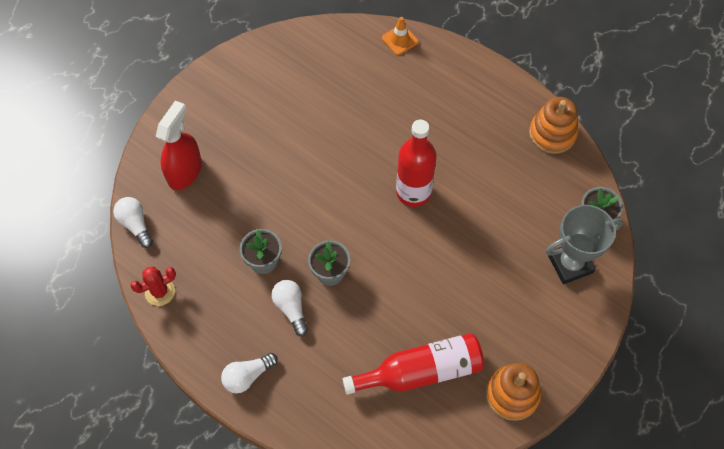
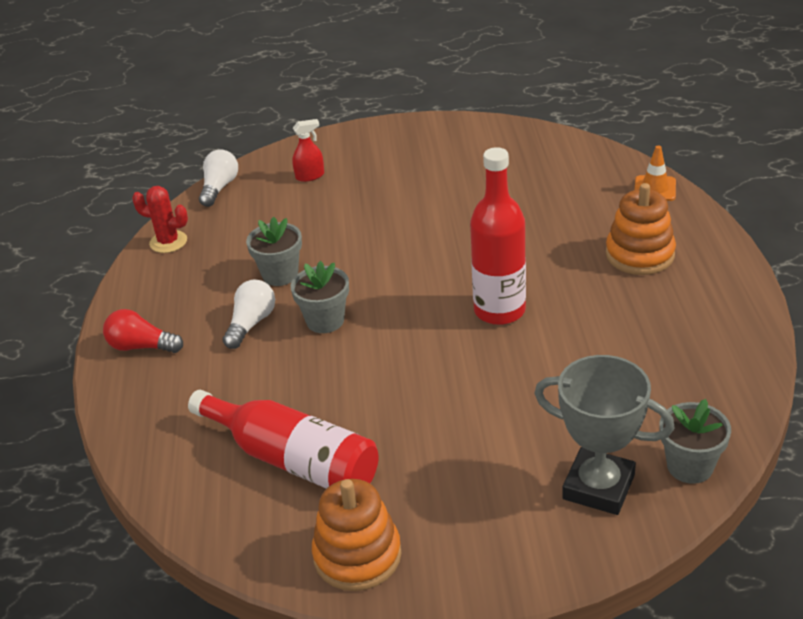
camera: 50 degrees right, 25 degrees down
(185, 171) = (310, 176): red spray bottle -> red spray bottle, size x0.52
(247, 376) = (141, 346): white light bulb -> red light bulb
(552, 133) = (739, 356): orange stacking toy -> orange stacking toy (640, 254)

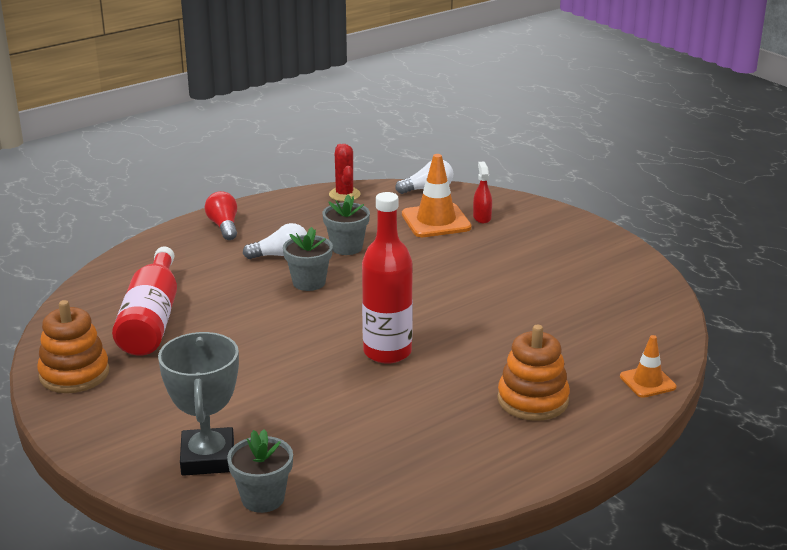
camera: 55 degrees right, 10 degrees down
(287, 204) = (436, 221): none -> orange traffic cone
(310, 176) = (482, 217): red spray bottle -> red spray bottle turned 135 degrees counterclockwise

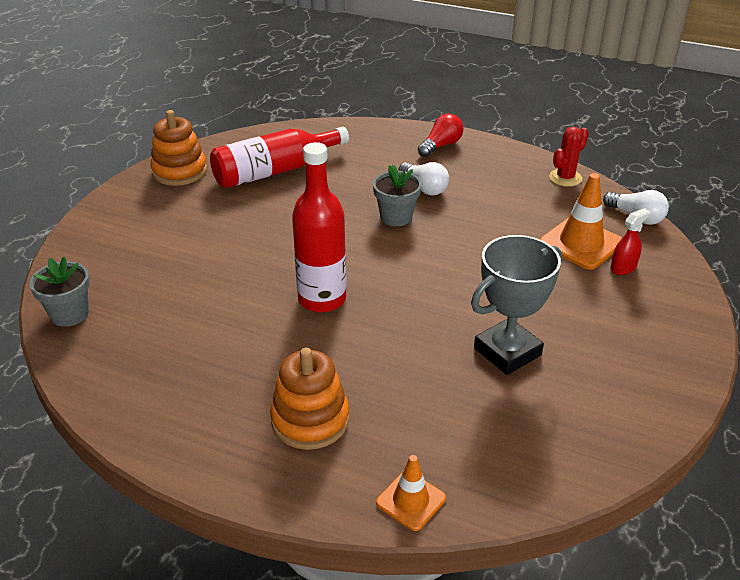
camera: 60 degrees right, 10 degrees up
(208, 458) = (109, 268): grey trophy -> grey trophy (507, 351)
(346, 247) = (474, 213): grey flower pot -> none

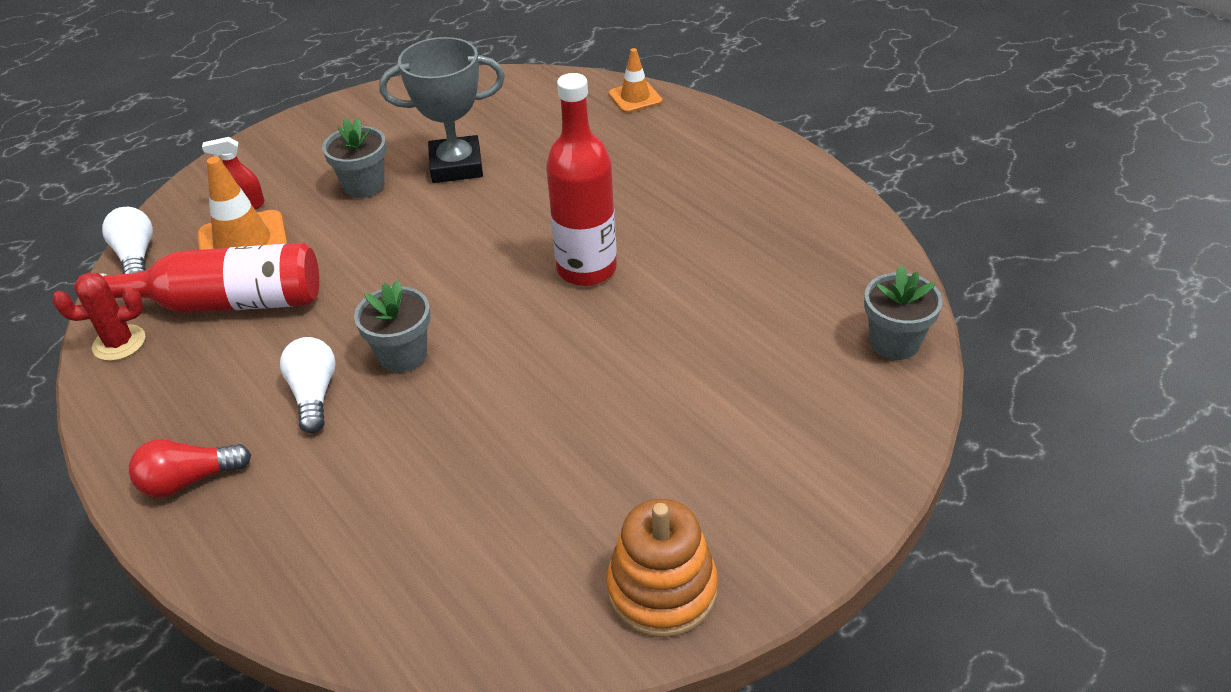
camera: 150 degrees left, 5 degrees up
(274, 171) = (499, 523): red bottle -> red bottle (227, 302)
(310, 420) = (675, 164): orange stacking toy -> none
(559, 310) = (364, 185): none -> grey flower pot

